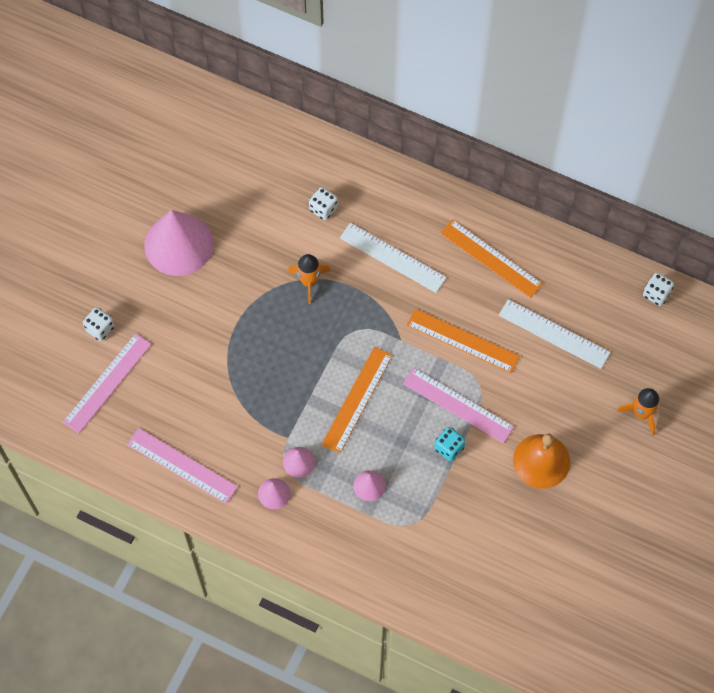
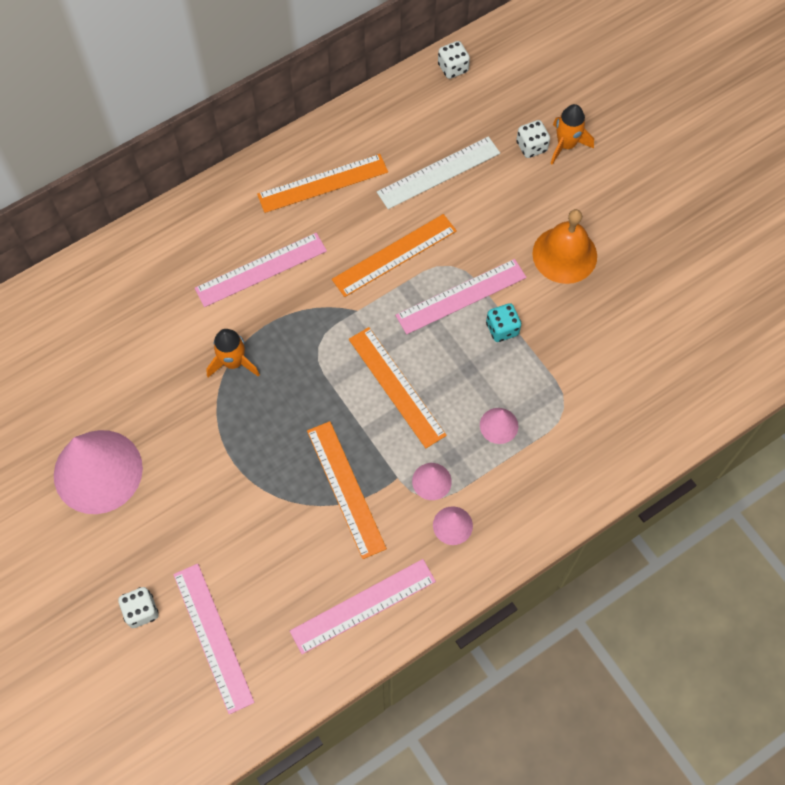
camera: 60 degrees left, 0 degrees up
(259, 408) = (345, 489): none -> orange ruler
(323, 209) = (160, 305): white dice -> white dice (531, 147)
(392, 257) = (261, 269): white ruler -> pink ruler

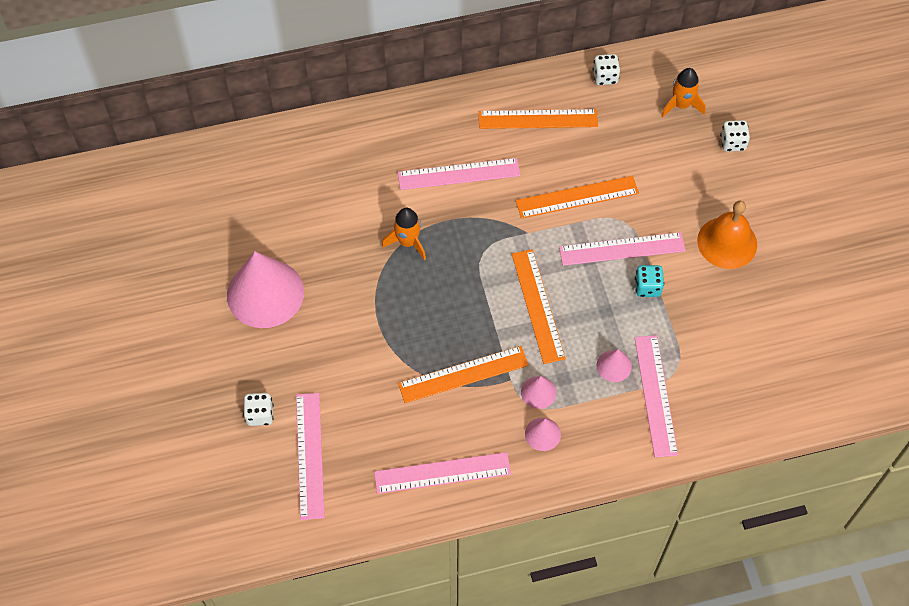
camera: 20 degrees right, 5 degrees down
(345, 489) = (463, 374): orange ruler -> orange ruler turned 75 degrees clockwise
(438, 172) = (642, 140): white ruler -> none
(453, 68) = (688, 56): white dice -> white dice (605, 77)
(552, 442) = (655, 395): none -> pink ruler
(566, 145) = (764, 150): orange rocket -> orange rocket (681, 105)

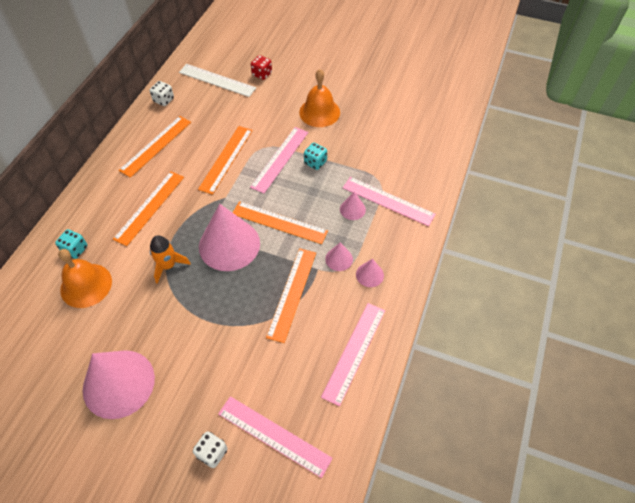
camera: 55 degrees left, 5 degrees down
(334, 190) = (86, 285): none -> orange bell
(362, 150) = (75, 249): none -> turquoise dice
(459, 174) = (149, 207): pink ruler -> orange ruler
(474, 278) = (229, 244): none -> pink cone
(681, 105) = (217, 80): orange rocket -> white ruler
(732, 143) = (262, 74): white dice -> red dice

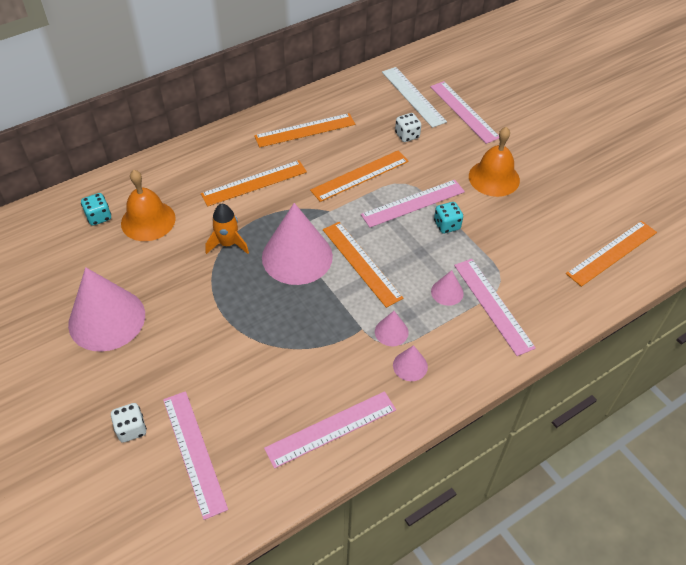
camera: 35 degrees right, 5 degrees down
(75, 249) = (164, 185): turquoise dice -> turquoise dice (99, 217)
(163, 100) = (346, 91): white dice -> white dice (407, 135)
(262, 74) = (464, 111): red dice -> pink ruler
(292, 293) = (317, 336): orange ruler -> orange ruler (612, 253)

